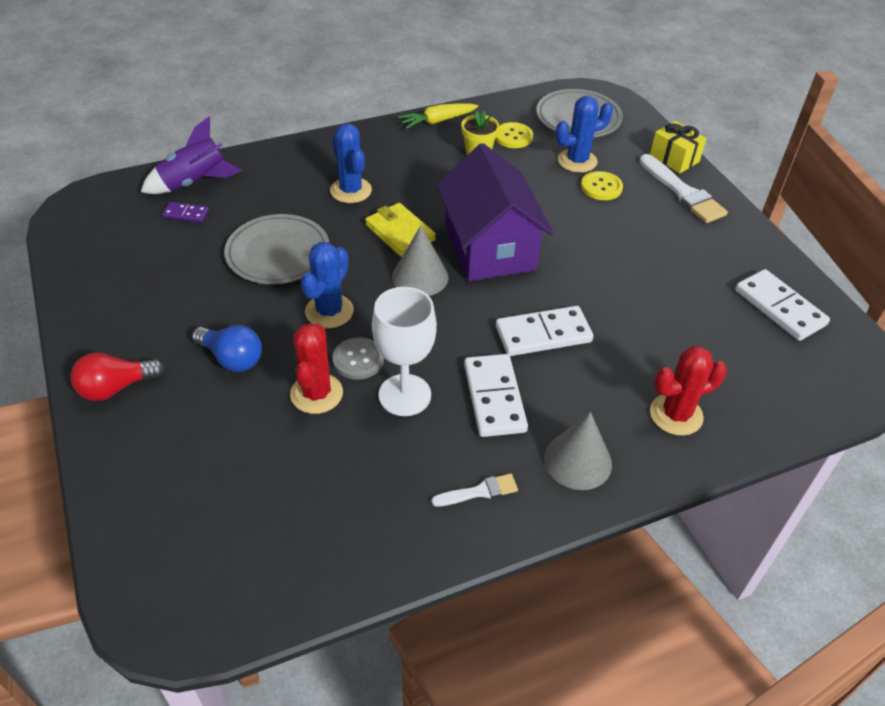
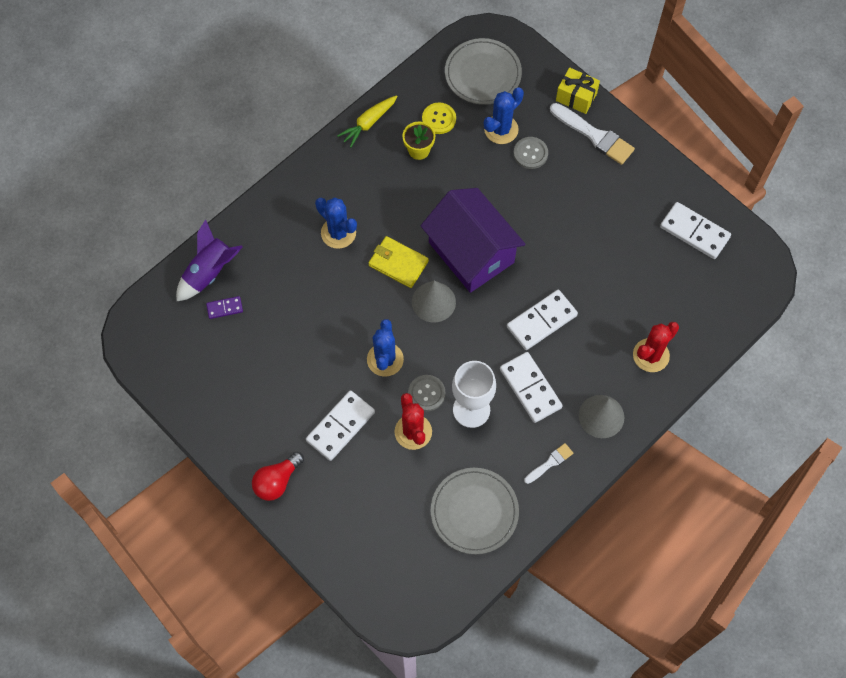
camera: 20 degrees left, 20 degrees up
(232, 358) = (340, 426): blue light bulb -> white domino
(278, 253) = (318, 319): grey plate -> grey plate (474, 512)
(601, 187) = (530, 153): yellow button -> grey button

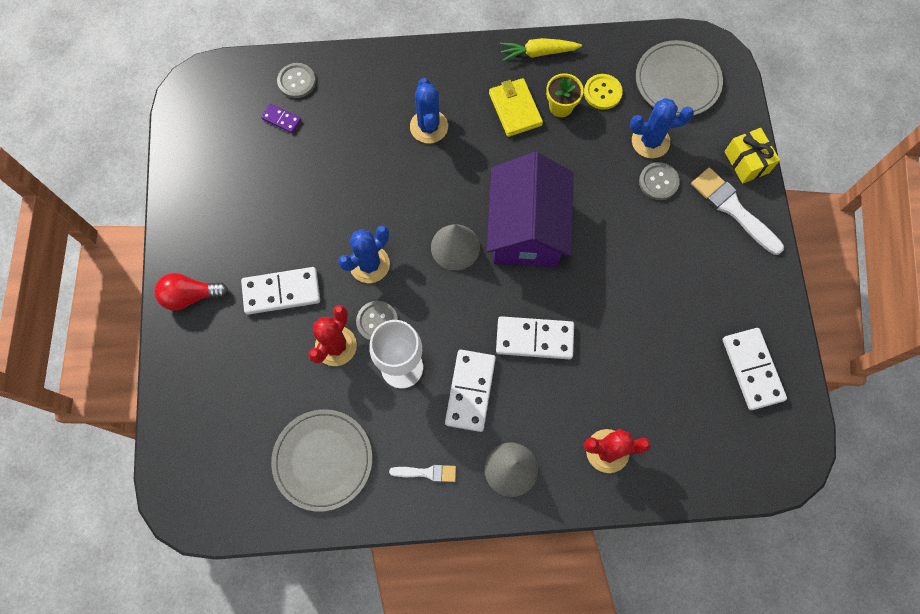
camera: 40 degrees right, 5 degrees up
(209, 272) = (296, 81): purple rocket -> grey button
(398, 263) = (455, 190): yellow wallet -> yellow wallet (515, 109)
(594, 135) = (733, 209): white brush -> white brush turned 150 degrees clockwise

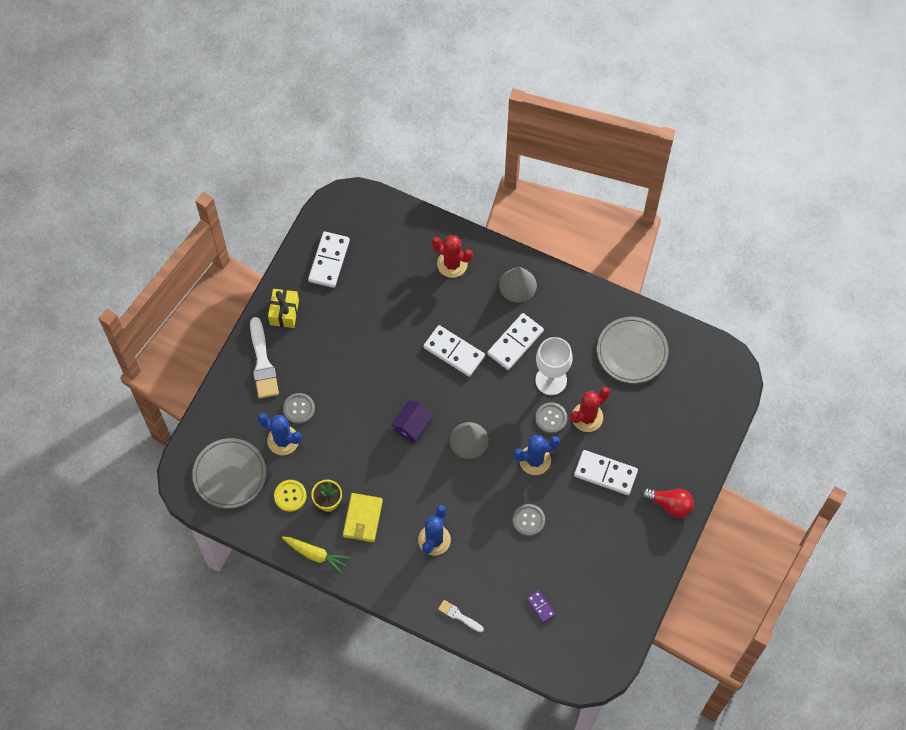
camera: 150 degrees left, 5 degrees down
(296, 81) = (513, 633): grey button -> grey button (528, 520)
(427, 473) = (571, 310): white brush -> white brush (459, 616)
(526, 229) = (412, 426): purple house -> purple house, size x0.47
(746, 162) = (228, 389): yellow gift -> yellow gift (284, 312)

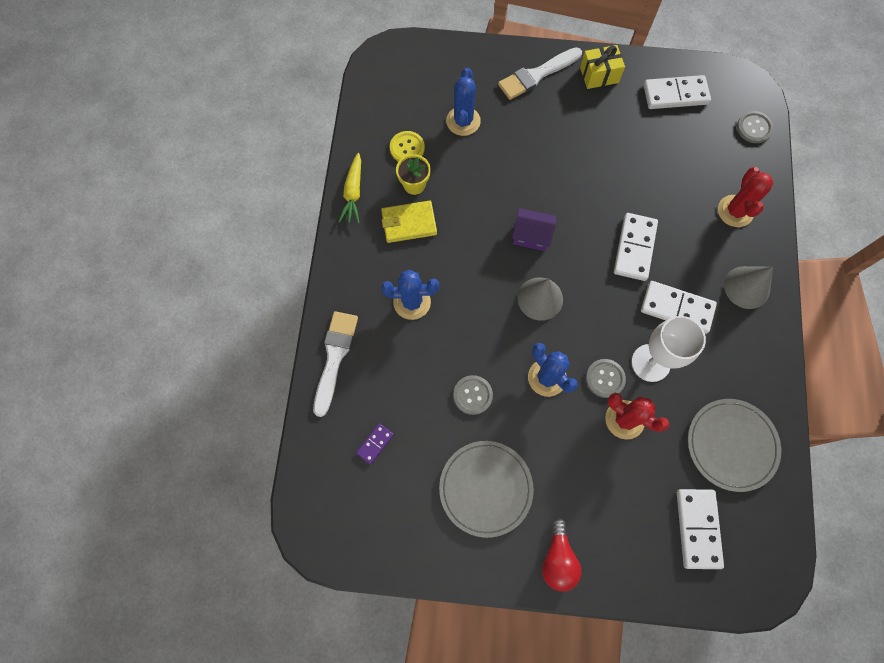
camera: 70 degrees right, 5 degrees up
(229, 474) = (408, 88): grey plate -> grey plate (485, 488)
(299, 409) = (503, 123): grey button -> grey button (754, 128)
(459, 616) = (335, 357): white brush -> white brush, size x1.83
(605, 473) = (565, 465): white domino -> white domino (698, 528)

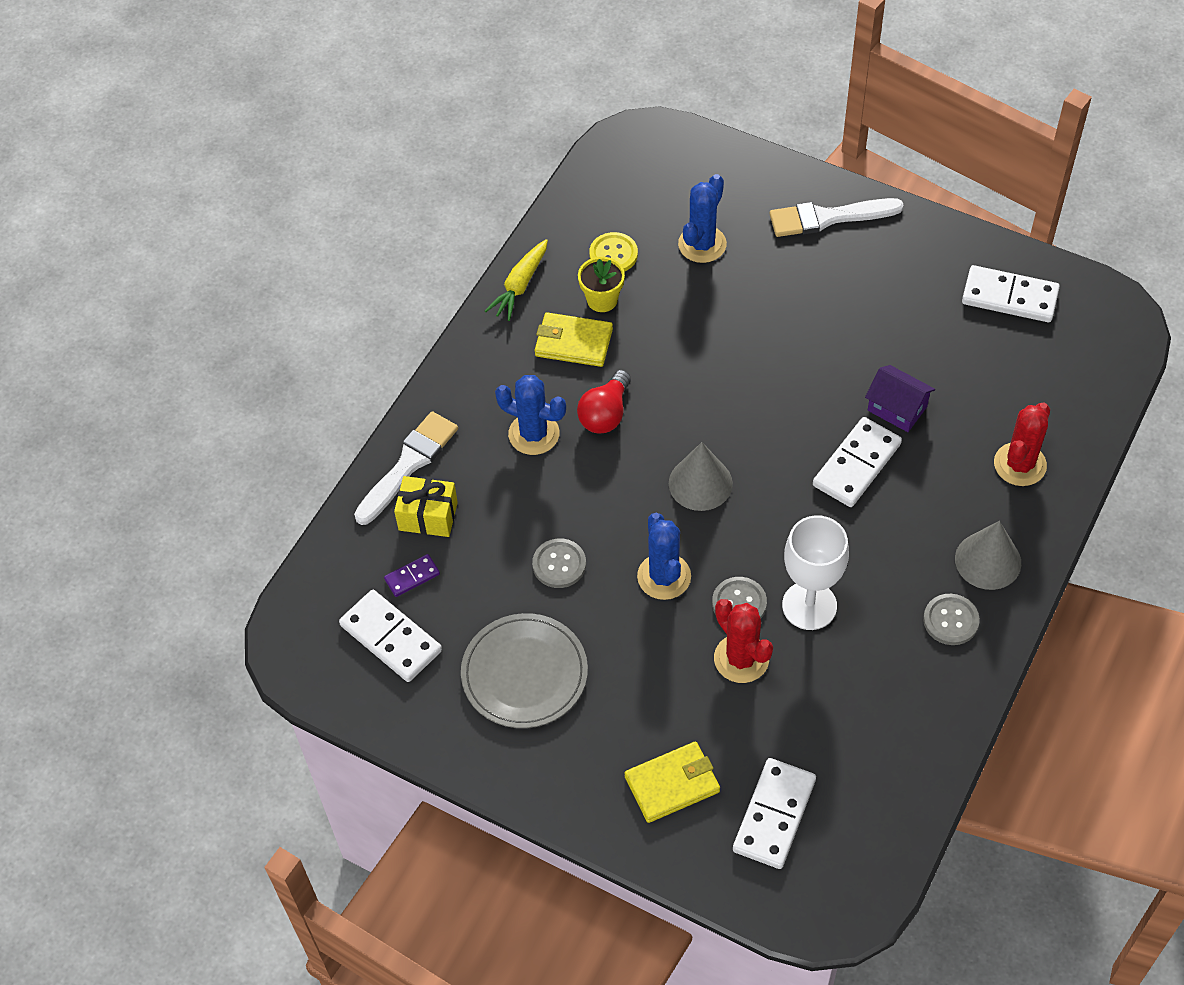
camera: 25 degrees right, 15 degrees down
(531, 235) = (725, 406): purple house -> purple house (897, 408)
(558, 558) = (576, 783): red light bulb -> red light bulb (605, 414)
(599, 75) = (914, 242): yellow gift -> yellow gift (428, 516)
(621, 532) = (672, 784): none -> yellow wallet
(677, 308) = (878, 554): white domino -> white domino (391, 638)
(731, 445) = (869, 737): grey plate -> none
(754, 128) = (1101, 371): grey button -> grey button (950, 620)

